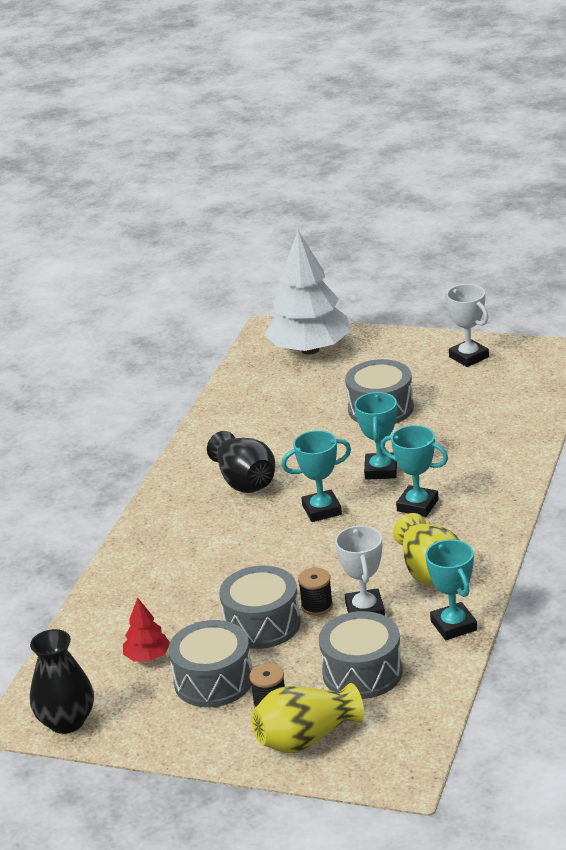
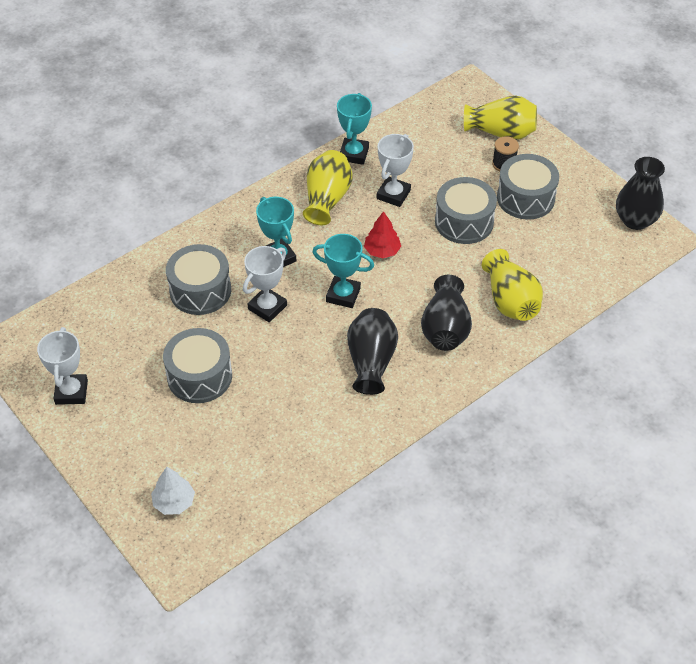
camera: 150 degrees left, 20 degrees up
(148, 657) = (555, 239): red tree -> red tree (382, 251)
(153, 582) = (510, 301): none -> yellow vase
(198, 533) = (445, 329): none -> black vase
(310, 349) = (174, 502): white tree -> white tree, size x0.45
(317, 606) = (419, 215): black spool -> none
(362, 672) = (434, 154): grey drum -> grey drum (200, 290)
(381, 470) = (267, 307): turquoise trophy -> white trophy

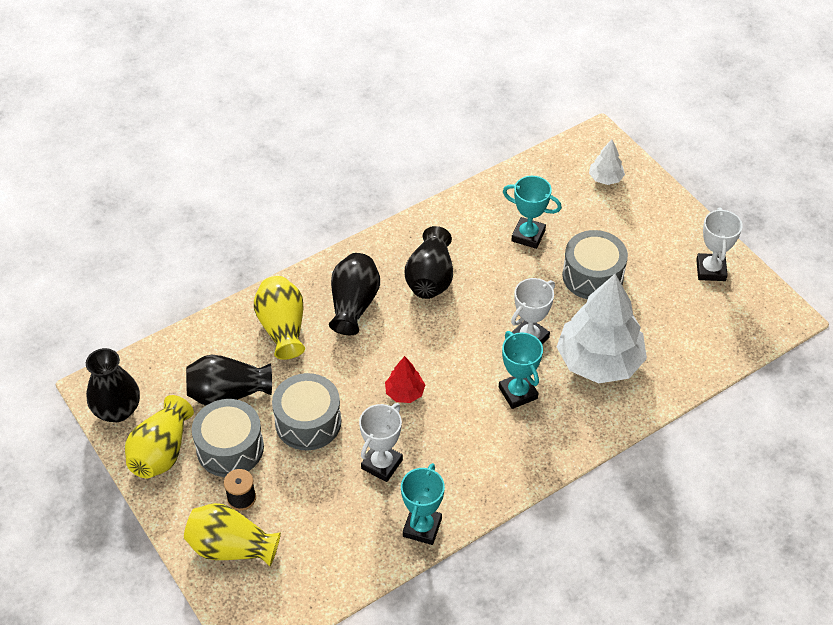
camera: 175 degrees left, 0 degrees up
(200, 290) = (599, 361): grey drum -> white tree
(327, 199) = (460, 464): yellow vase -> yellow vase (161, 452)
(343, 295) = (451, 346): turquoise trophy -> turquoise trophy (528, 235)
(542, 240) = (228, 393): none -> black vase

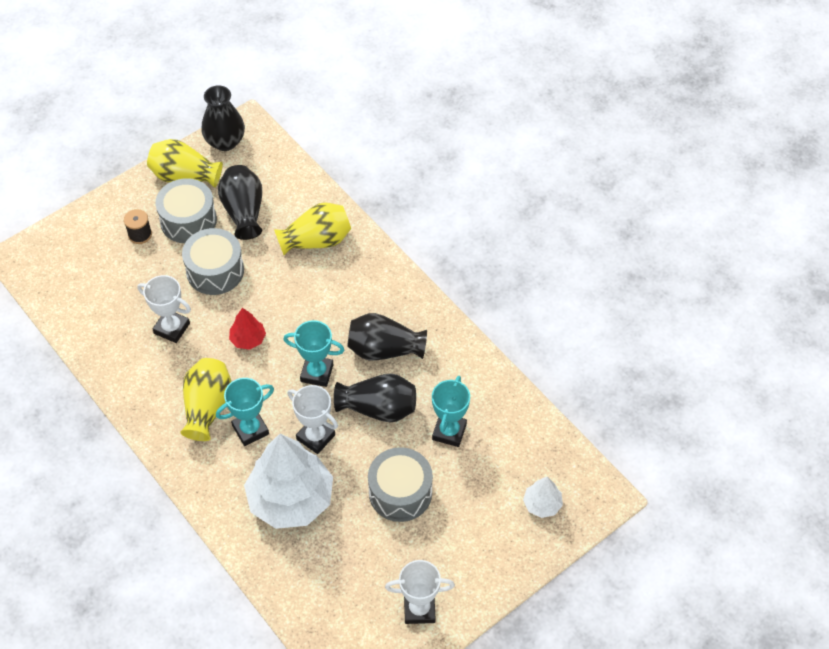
camera: 85 degrees right, 5 degrees up
(231, 547) = (94, 234): yellow vase -> yellow vase (207, 407)
(354, 304) = (347, 291): black vase -> black vase (378, 408)
(422, 527) = (108, 363): turquoise trophy -> turquoise trophy (317, 373)

